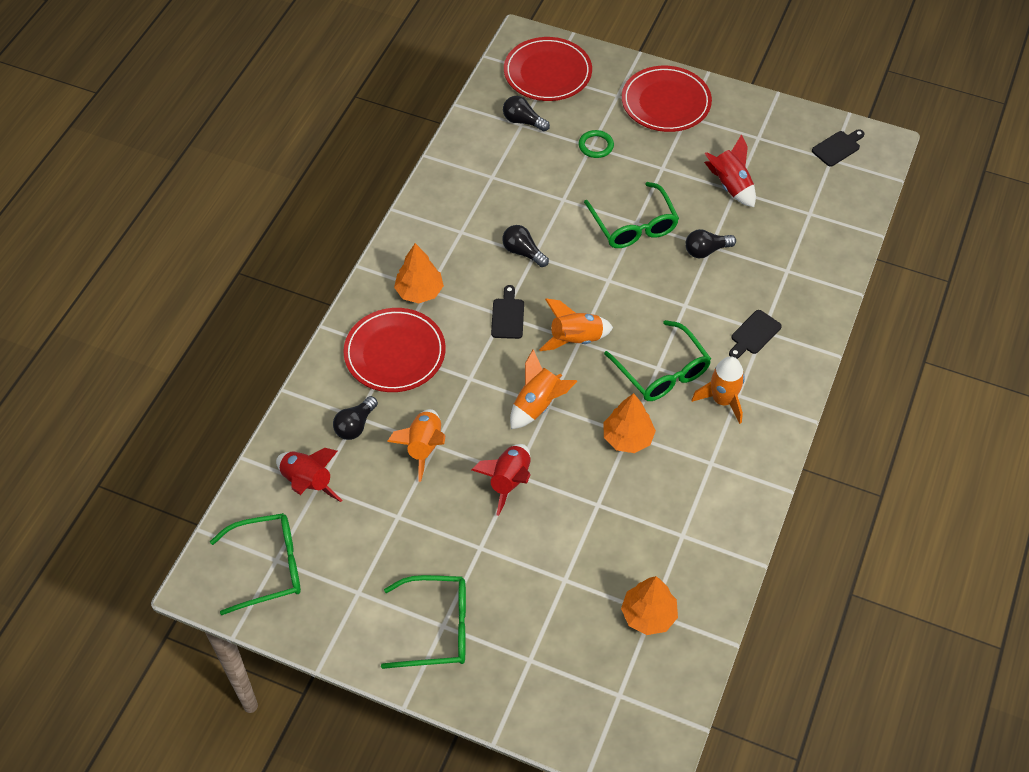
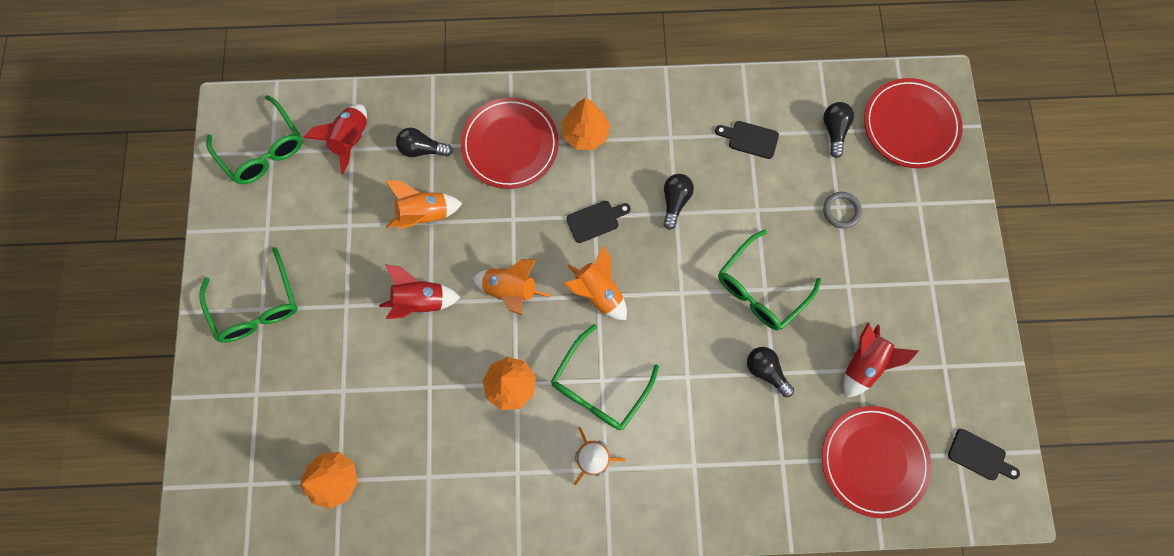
camera: 65 degrees right, 20 degrees up
(596, 146) = (841, 211): green ring -> grey ring
(666, 102) = (938, 254): red plate -> red plate (873, 461)
(754, 334) = (685, 458): black cutting board -> black cutting board (750, 139)

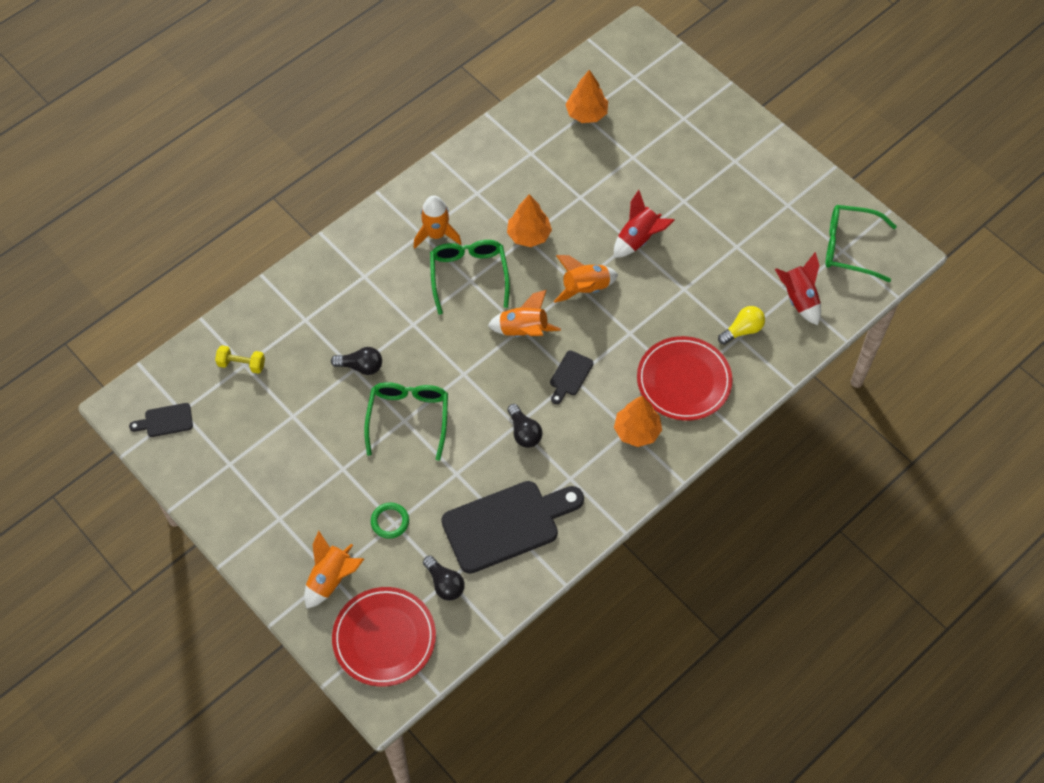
camera: 140 degrees right, 15 degrees down
(257, 305) = (740, 161): green glasses -> none
(423, 149) = (742, 330): black light bulb -> yellow light bulb
(425, 214) = (694, 291): orange rocket -> orange rocket (331, 579)
(750, 139) = (507, 524): black cutting board -> black cutting board, size x2.22
(841, 211) = (390, 521): grey ring -> green ring
(862, 362) = (294, 422): red rocket -> none
(873, 461) = (241, 364): red plate -> yellow dumbbell

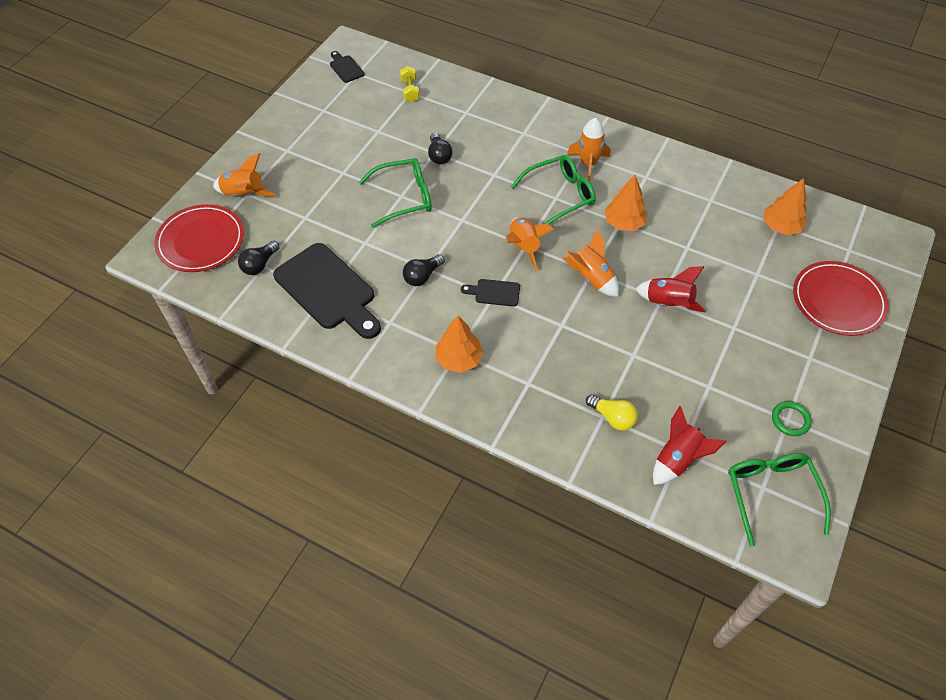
camera: 70 degrees right, 5 degrees down
(390, 521) = (305, 214): green ring -> green ring (790, 420)
(684, 381) = (530, 382): red plate -> red plate (838, 301)

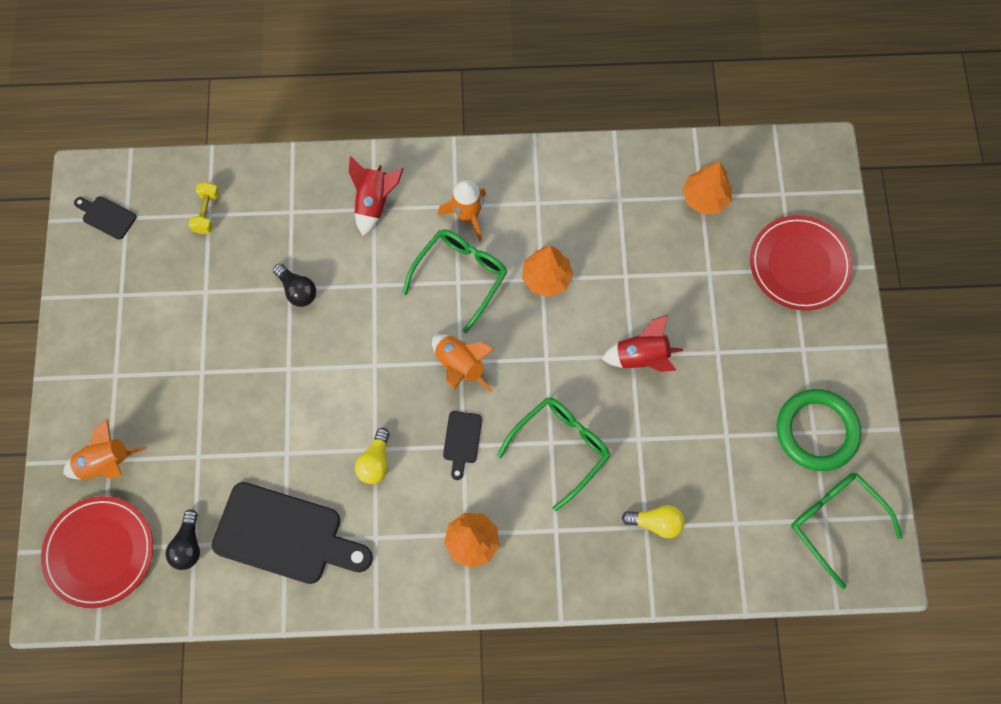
camera: 30 degrees left, 15 degrees up
(404, 197) = (293, 369): green glasses -> green glasses (560, 448)
(410, 91) = (206, 212): yellow dumbbell -> yellow dumbbell turned 45 degrees clockwise
(422, 276) = (375, 462): black light bulb -> yellow light bulb
(494, 292) = (462, 441): black cutting board -> black cutting board turned 60 degrees counterclockwise
(591, 278) = (550, 368): orange rocket -> none
(678, 459) = (737, 534): red rocket -> red rocket (374, 202)
(790, 420) = (816, 431): green ring -> green ring, size x2.03

